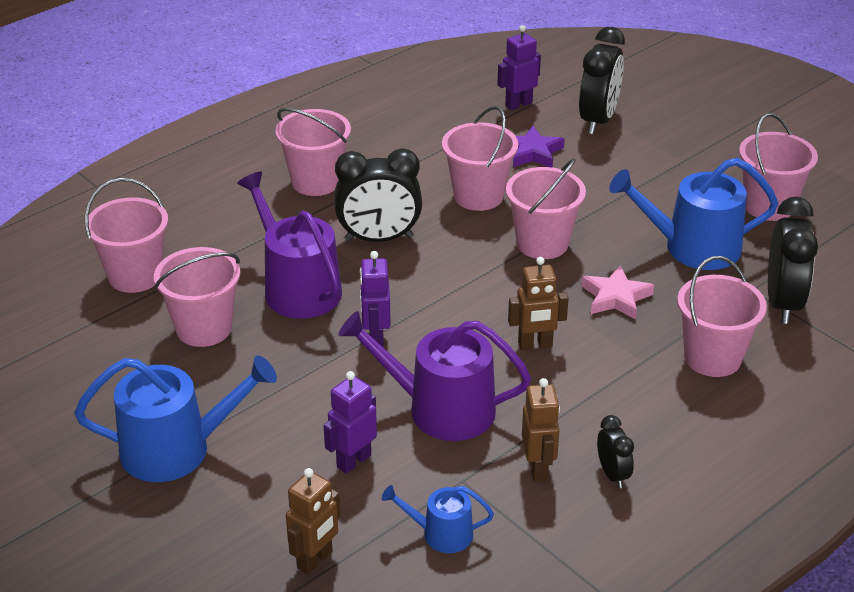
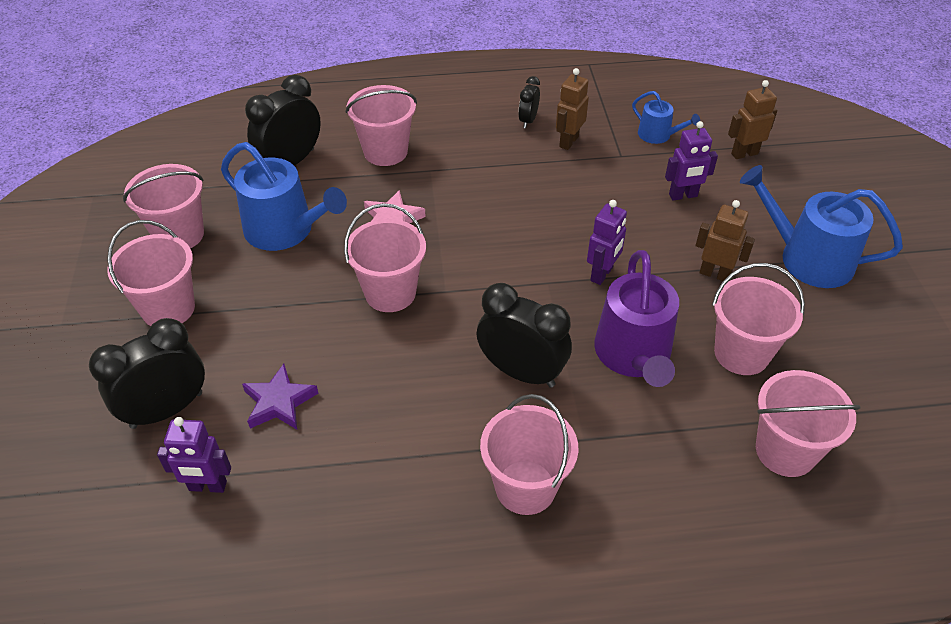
camera: 145 degrees left, 10 degrees up
(440, 409) = (598, 201): purple watering can -> none
(478, 196) = (387, 374): pink bucket -> pink bucket (168, 309)
(535, 345) = (489, 213): brown robot -> brown robot (715, 274)

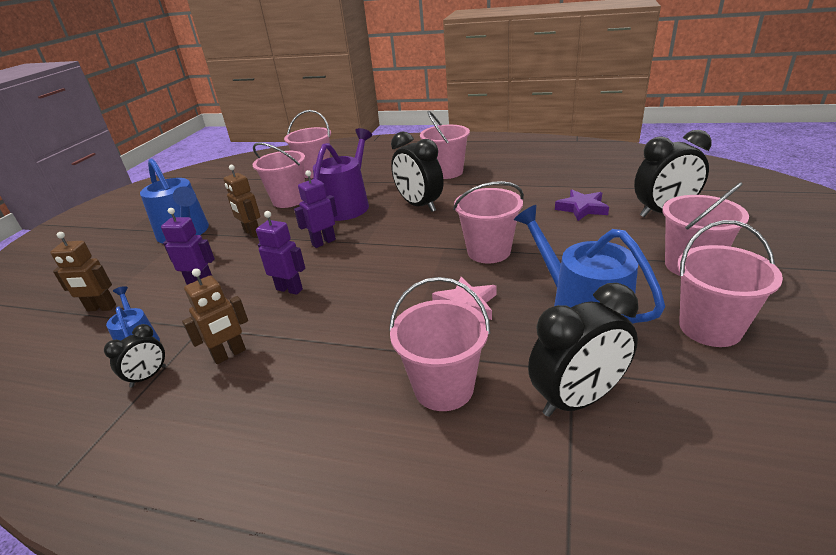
camera: 155 degrees left, 15 degrees down
(207, 486) = (624, 184): purple robot -> purple robot (289, 289)
(528, 120) = (241, 395): black clock -> black clock (148, 376)

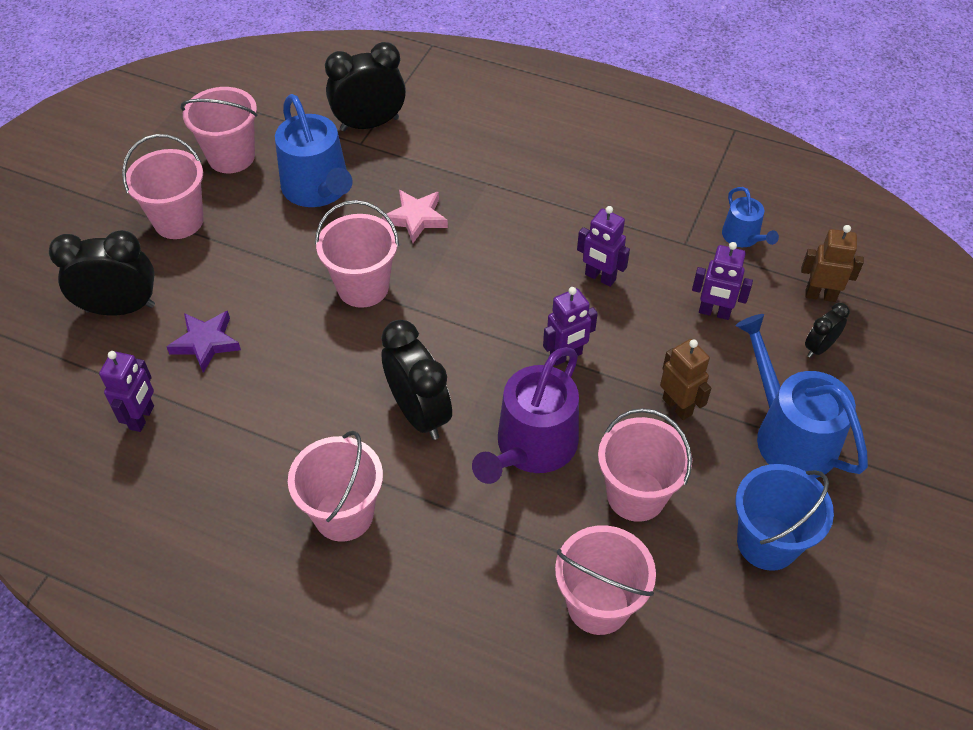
camera: 175 degrees left, 20 degrees up
(148, 376) = (712, 198): black clock -> black clock (819, 347)
(224, 198) = (767, 542): none -> blue bucket
(229, 354) = (643, 207): brown robot -> none
(444, 387) = (460, 147): pink bucket -> none
(587, 179) = (142, 418): none -> purple robot

